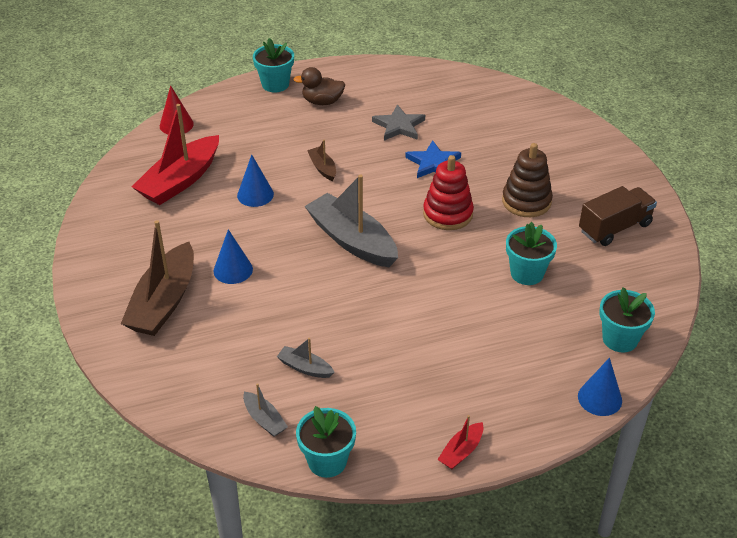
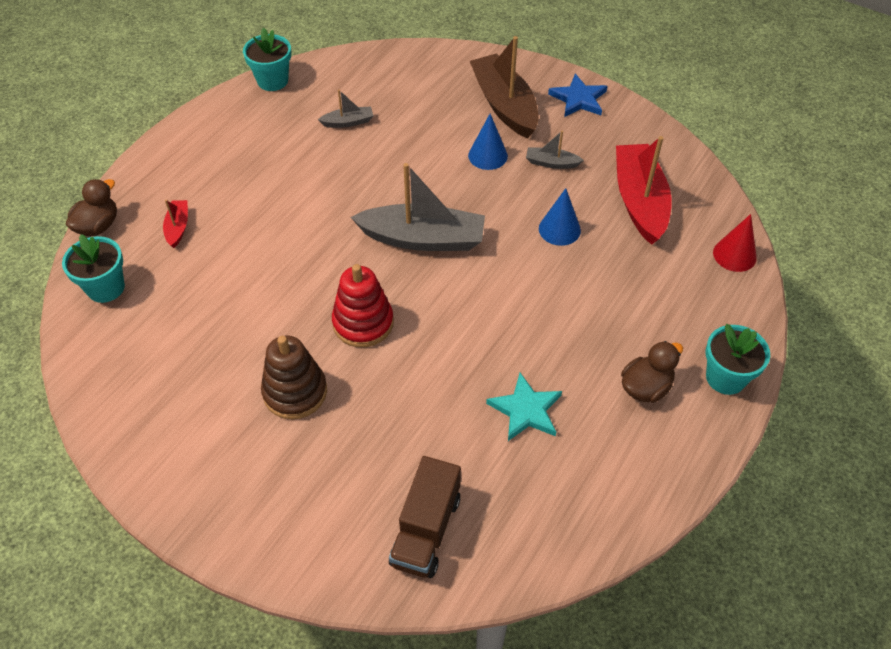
camera: 140 degrees right, 10 degrees up
(264, 420) = (339, 79): grey boat -> grey boat (551, 163)
(322, 168) = (537, 298): brown boat -> none
(399, 126) = (526, 410): grey star -> turquoise star
(433, 163) = (437, 380): blue star -> blue star (578, 99)
(461, 451) = (184, 133): red boat -> red boat (178, 227)
(527, 273) = (234, 303): turquoise flower pot -> none
(599, 398) = (98, 226): blue cone -> brown duck
(614, 228) = (175, 417): brown truck -> brown truck (426, 530)

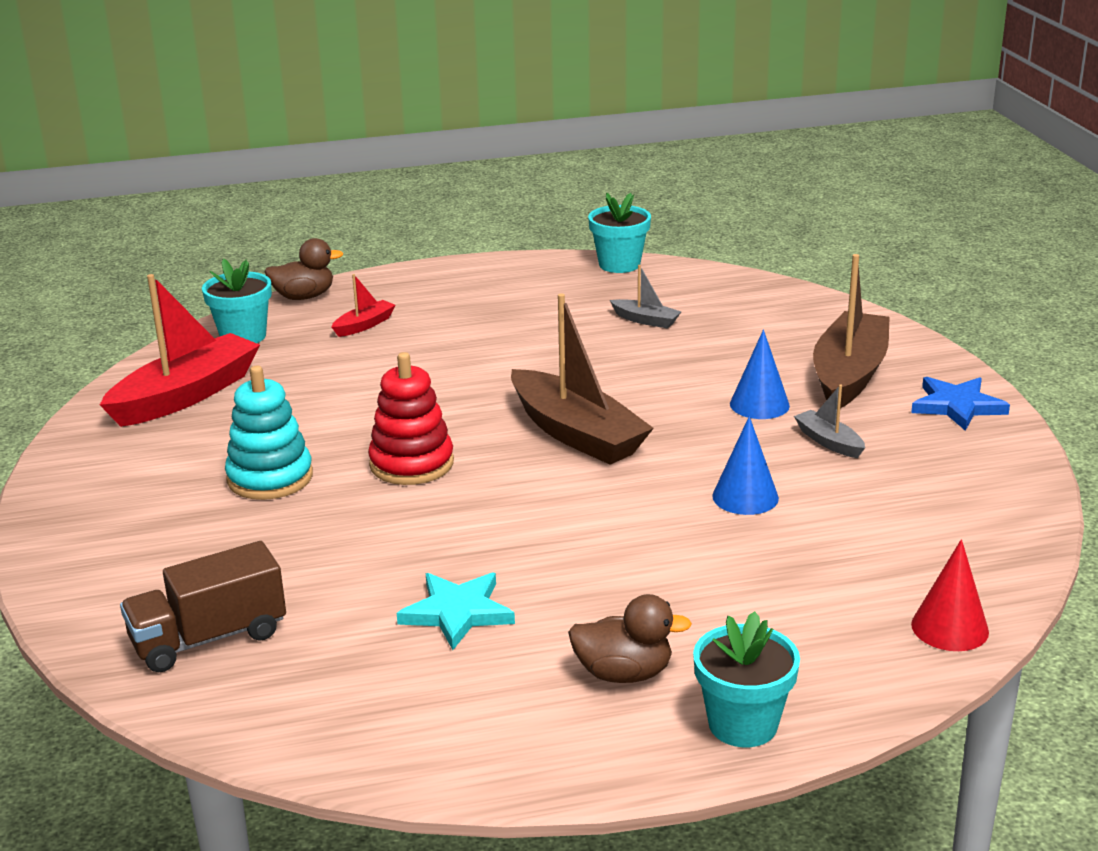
camera: 45 degrees right, 25 degrees down
(295, 392) = (270, 478): brown stacking toy -> turquoise stacking toy
(423, 239) = (576, 434): grey boat -> brown boat
(639, 201) = (892, 521): red boat -> red boat (186, 395)

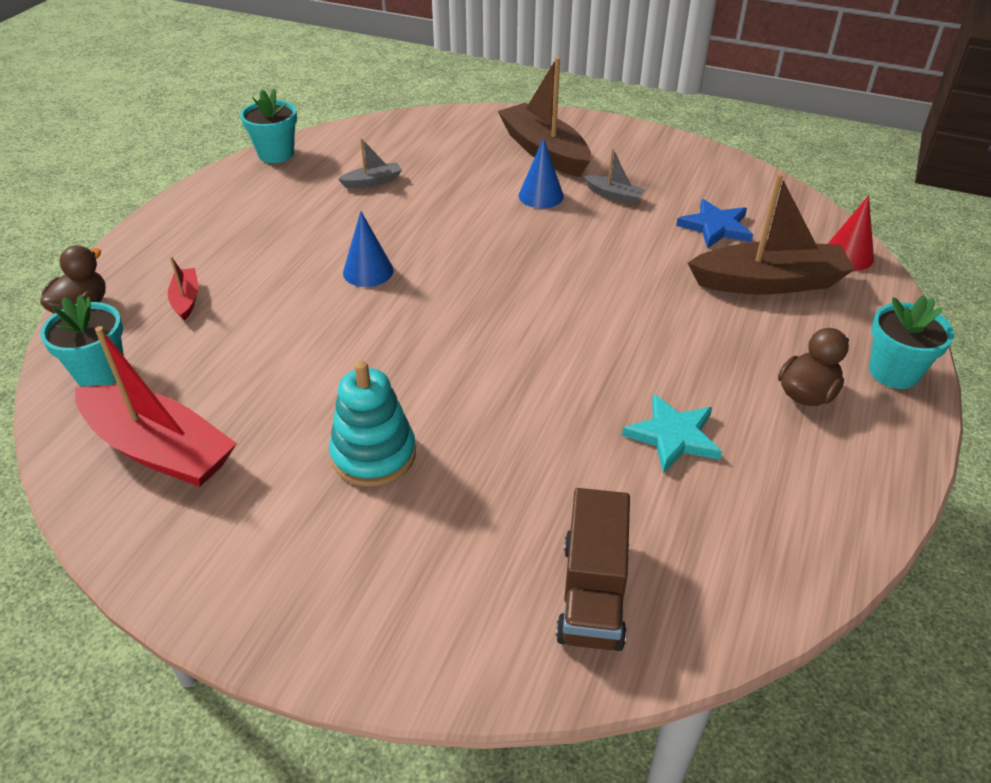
camera: 55 degrees left, 15 degrees up
(186, 395) = (160, 450): red boat -> red boat turned 135 degrees clockwise
(411, 464) = (442, 369): red stacking toy -> none
(576, 434) = (491, 278): brown boat -> brown boat (769, 282)
(745, 497) = (645, 253): blue cone -> blue cone (368, 271)
(829, 442) = (614, 195): grey boat -> grey boat turned 150 degrees counterclockwise
(957, 406) = (623, 139): blue star -> blue star (716, 227)

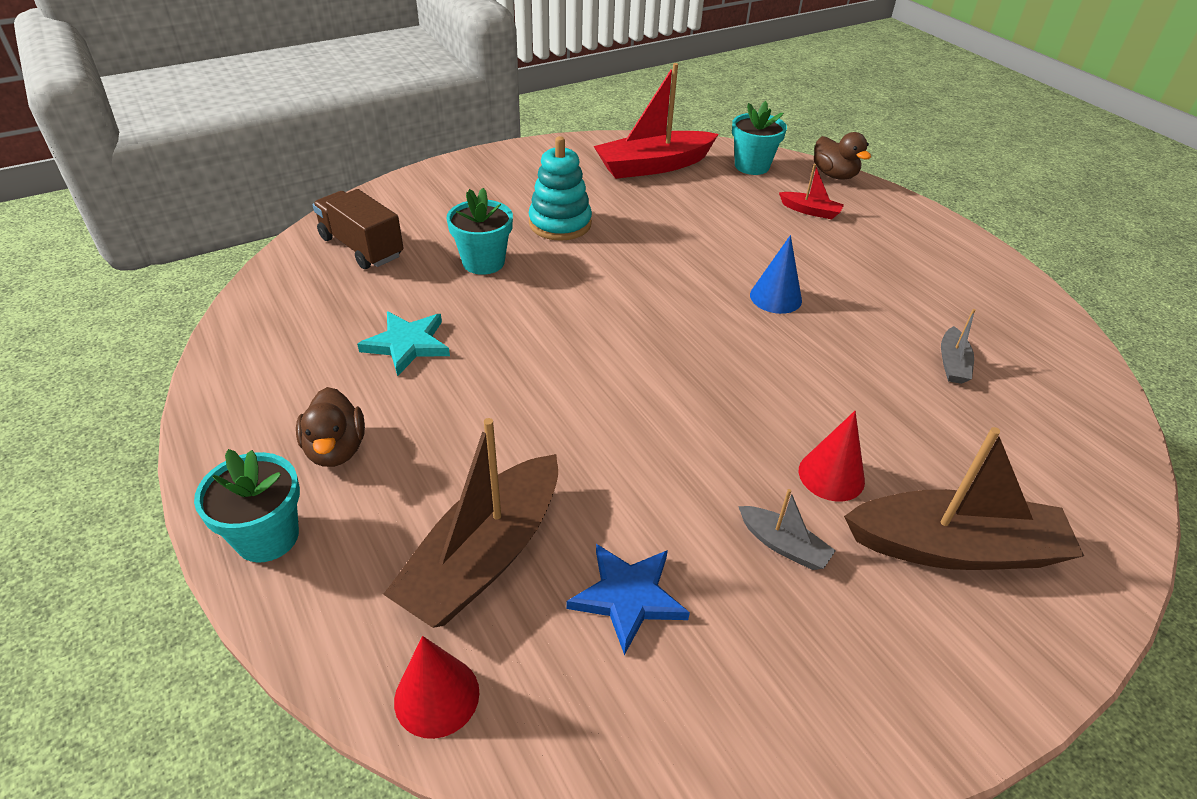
camera: 125 degrees right, 0 degrees up
(276, 154) = (1060, 325): turquoise flower pot -> turquoise flower pot (483, 262)
(541, 196) = (831, 475): blue cone -> red cone
(614, 195) = (783, 545): grey boat -> grey boat turned 120 degrees counterclockwise

